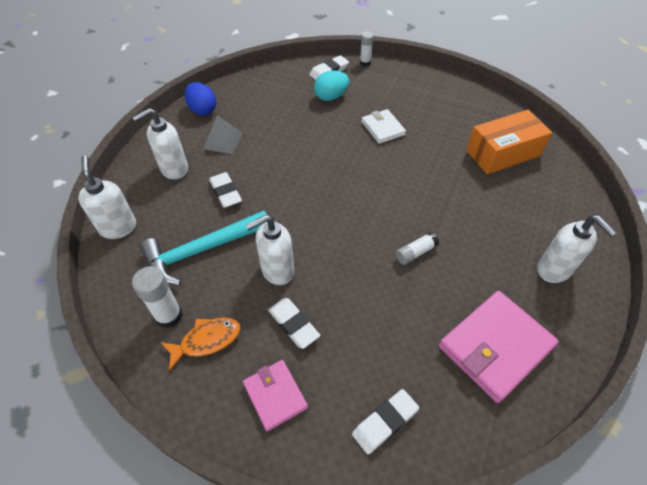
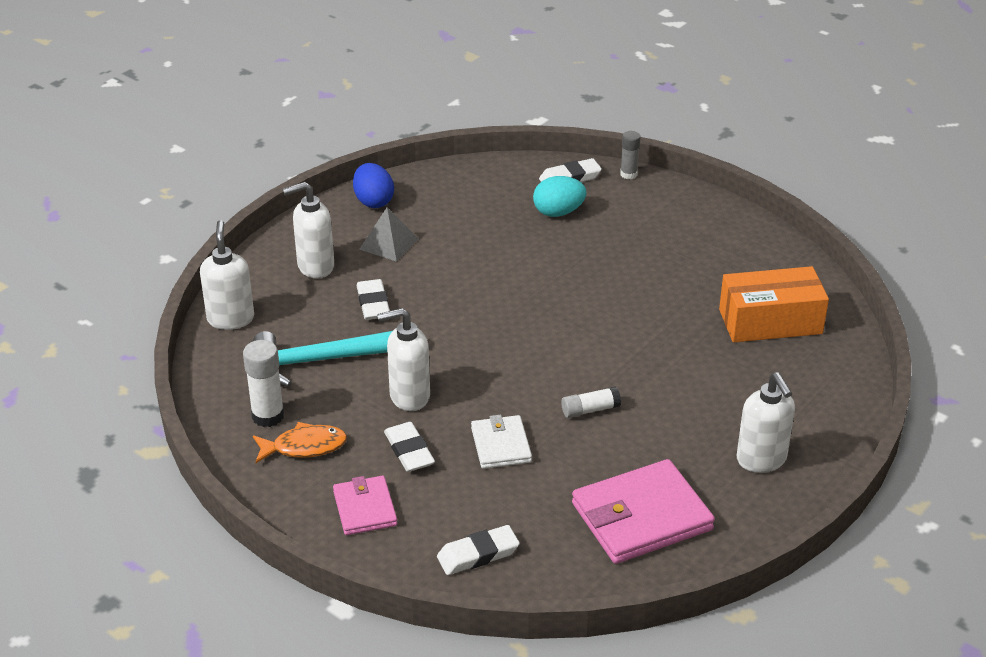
camera: 15 degrees right, 15 degrees down
(365, 62) = (628, 174): white glue stick -> grey glue stick
(383, 128) = (614, 264): white wallet -> white wallet (501, 445)

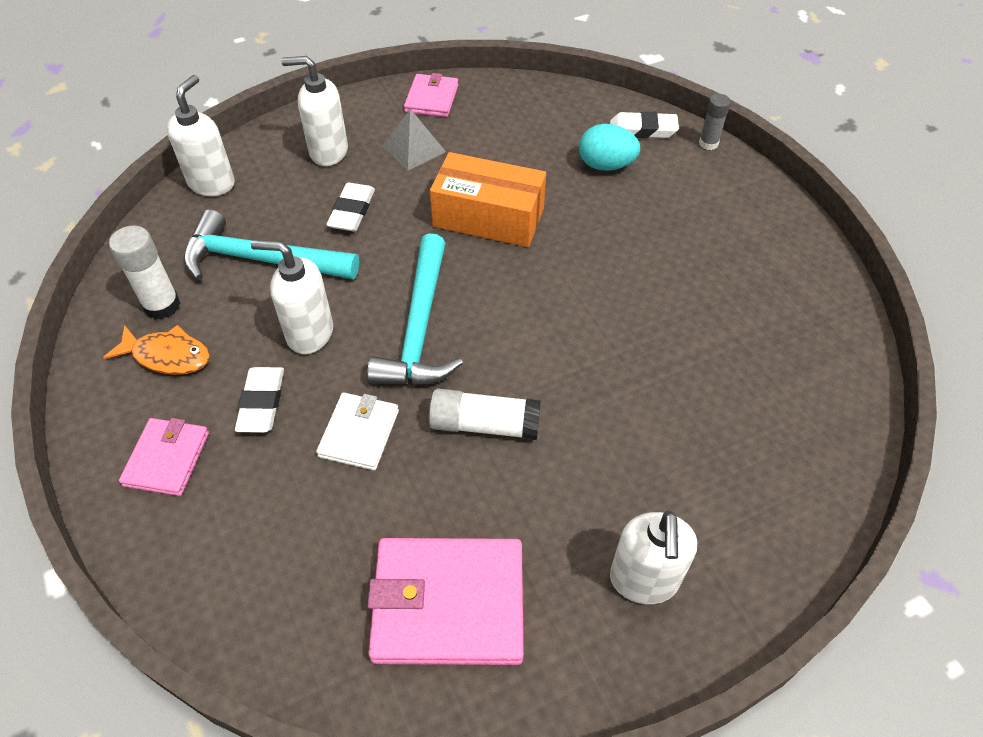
camera: 25 degrees right, 15 degrees up
(373, 201) = (431, 99): blue egg -> pink wallet
(478, 554) = (235, 575): white eraser -> none
(494, 366) = (419, 328): none -> turquoise hammer
(590, 410) = (484, 425): white glue stick -> white glue stick, size x1.55
(770, 322) = (765, 382): orange box -> orange box (488, 217)

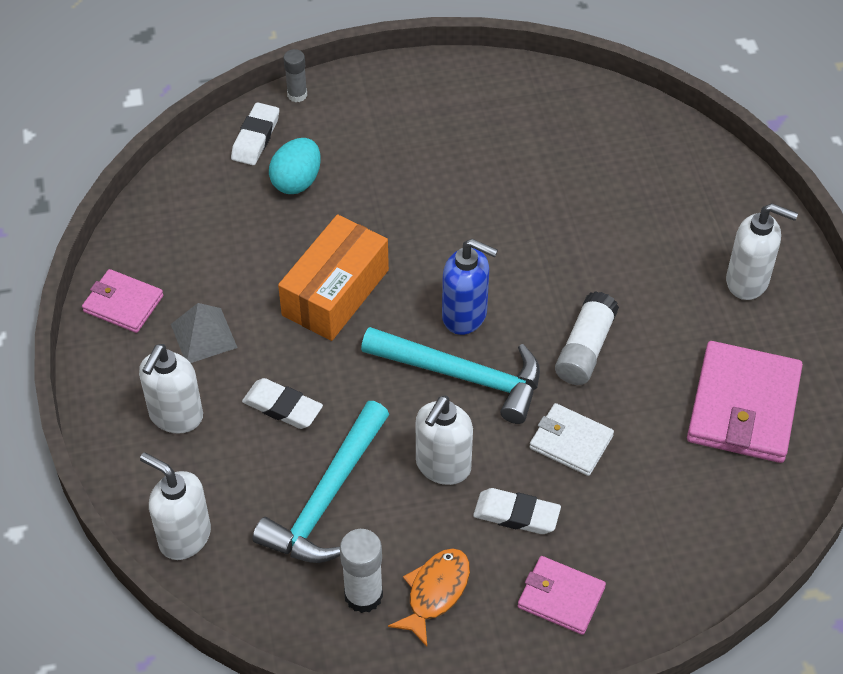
camera: 75 degrees left, 0 degrees up
(494, 315) = (465, 315): none -> blue soap dispenser

